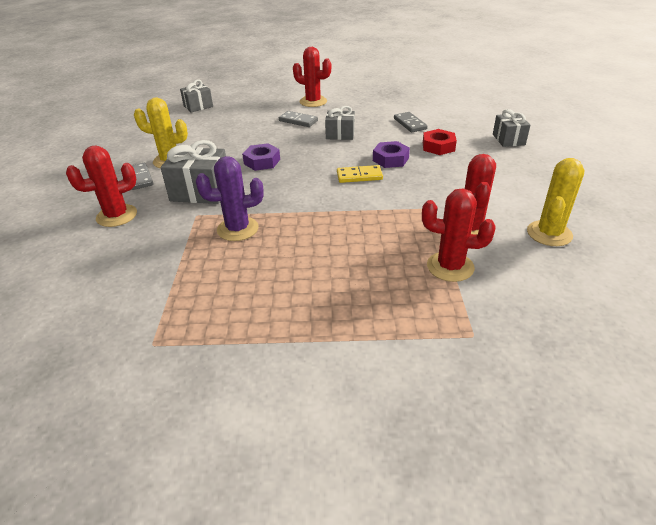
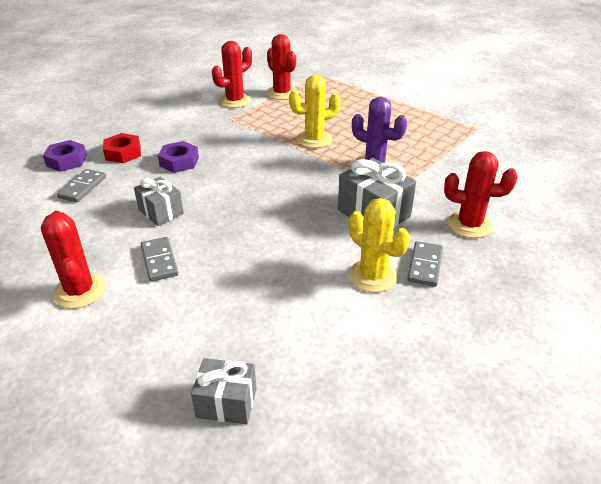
camera: 140 degrees left, 0 degrees up
(262, 161) = (281, 219): purple nut -> purple nut (66, 161)
(359, 176) = (229, 160): yellow domino -> none
(508, 139) = (68, 132): grey gift -> none
(549, 233) = (204, 83): yellow cactus -> yellow cactus (314, 139)

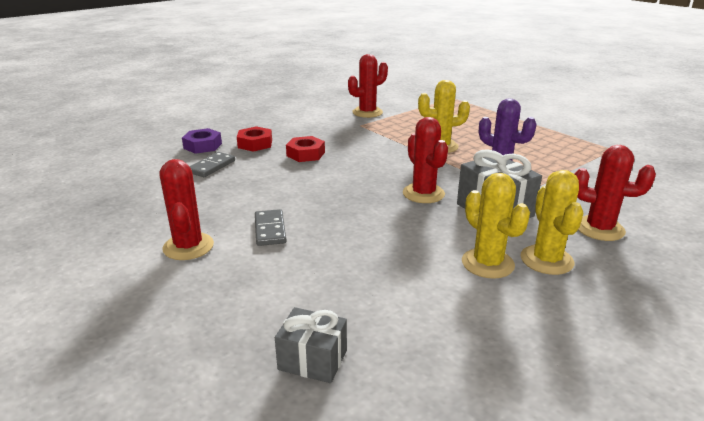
camera: 10 degrees right, 10 degrees down
(161, 212) = (280, 191): grey gift -> none
(179, 162) = (305, 154): purple nut -> red nut
(282, 93) = (413, 109): red cactus -> red cactus (423, 193)
(425, 266) = (546, 260): grey domino -> yellow cactus

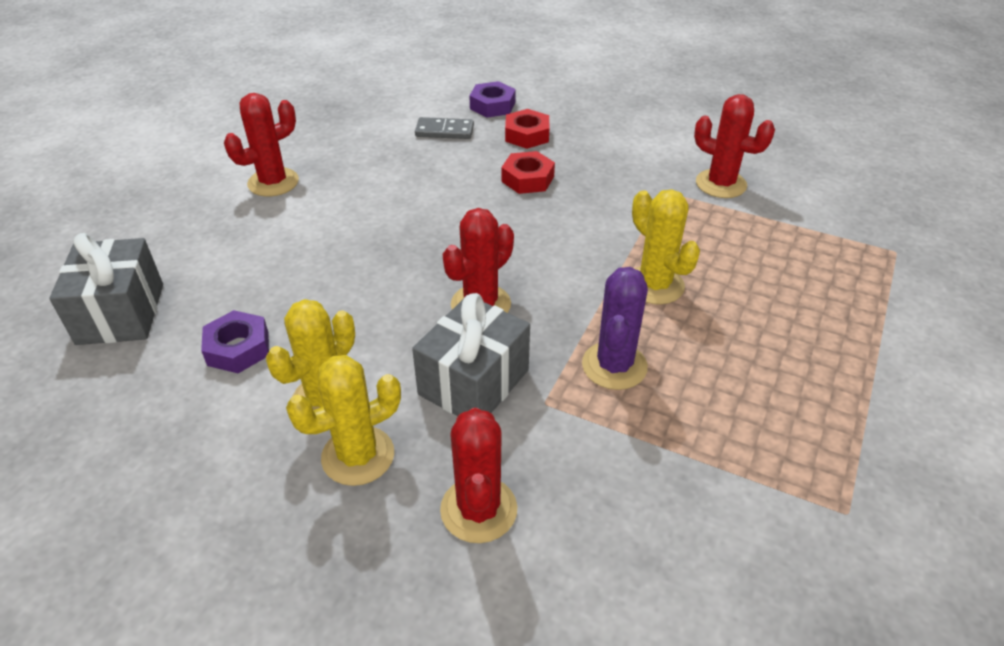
camera: 65 degrees right, 15 degrees up
(270, 230) = (327, 217): grey domino -> none
(312, 360) = (121, 313): grey gift -> grey gift, size x1.56
(409, 295) = (238, 348): none -> purple nut

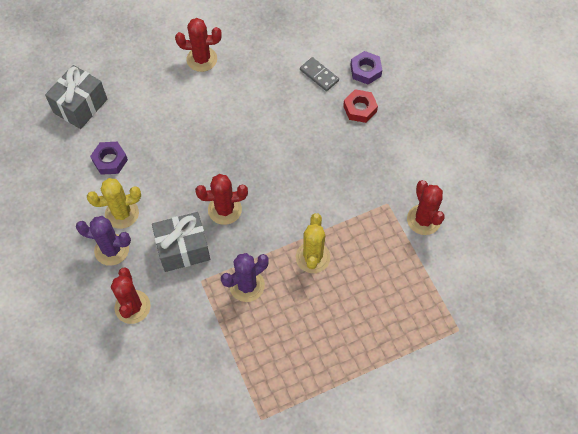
camera: 40 degrees right, 20 degrees up
(358, 456) = (111, 250): yellow cactus -> purple cactus
(478, 509) = (132, 307): red cactus -> red cactus turned 45 degrees counterclockwise
(527, 179) = (326, 143): red nut -> none

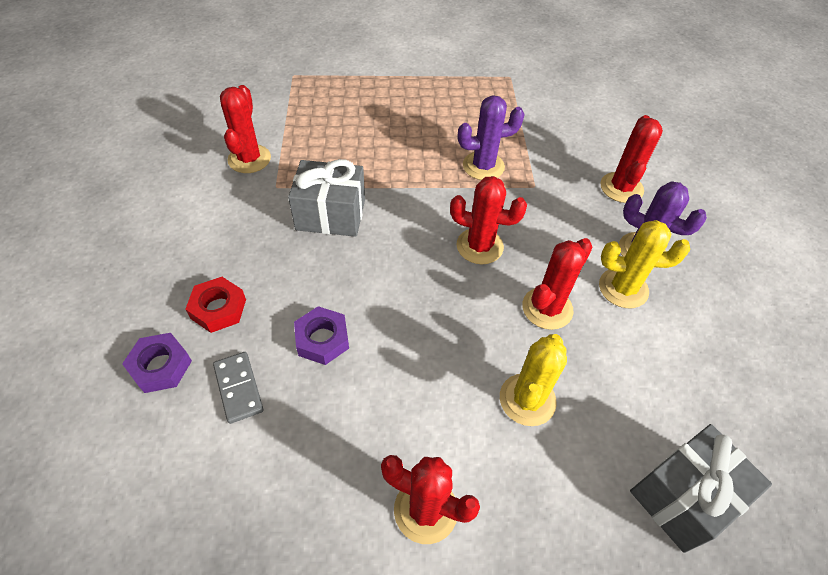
camera: 160 degrees left, 10 degrees down
(110, 160) = (634, 371): purple nut -> purple nut (322, 339)
(168, 181) = (547, 308): none -> red cactus
(183, 249) = (547, 222): grey gift -> grey gift (331, 214)
(312, 257) = (397, 166): yellow cactus -> yellow cactus (527, 399)

